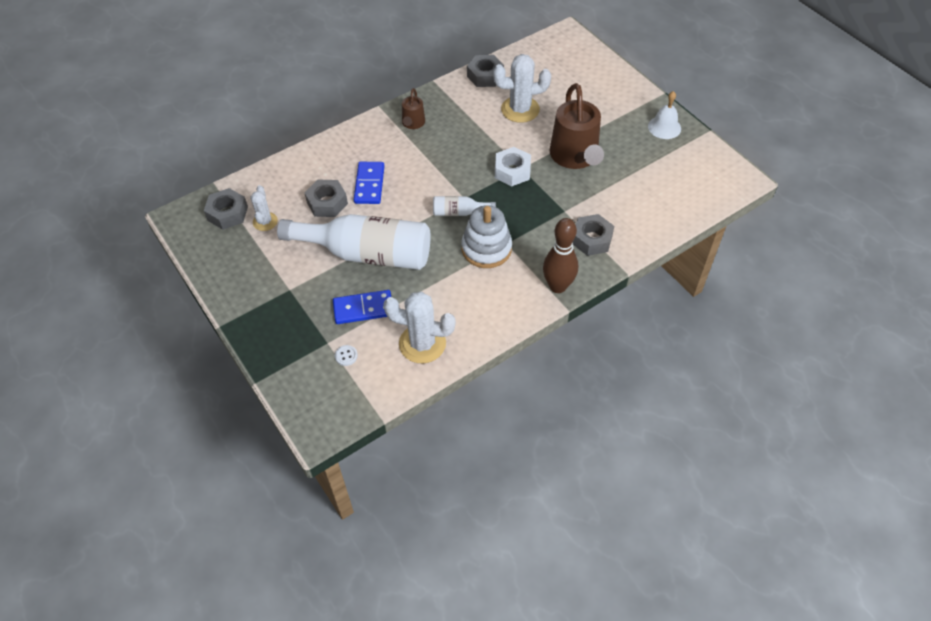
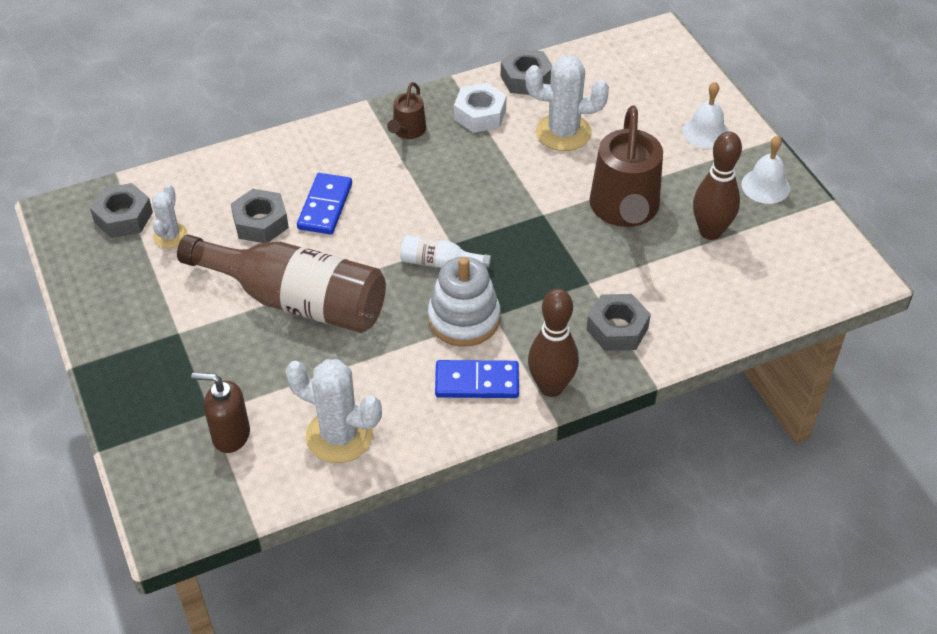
camera: 10 degrees right, 5 degrees down
(346, 356) = (230, 435): white button -> brown soap dispenser
(363, 309) = (271, 375): blue domino -> blue domino (477, 382)
(367, 254) = (297, 300): white bottle -> brown bottle
(512, 171) = (529, 217): white nut -> white nut (480, 114)
(615, 96) = (706, 132): none -> white bell
(636, 163) = (710, 231): none -> brown bowling pin

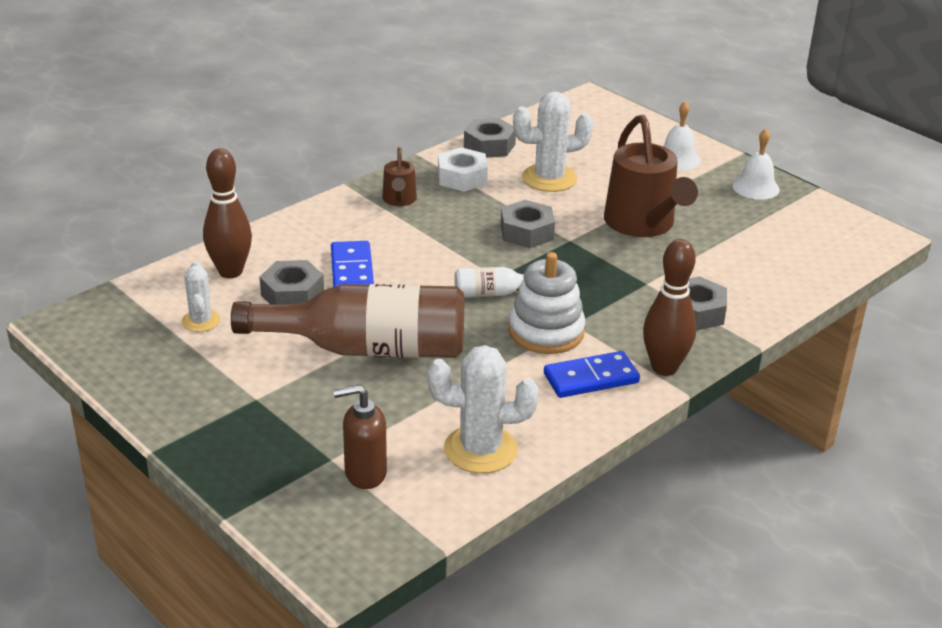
camera: 20 degrees left, 15 degrees down
(123, 217) = (139, 315): grey nut -> grey nut (526, 232)
(710, 231) = (730, 227): brown bowling pin -> brown bowling pin (230, 272)

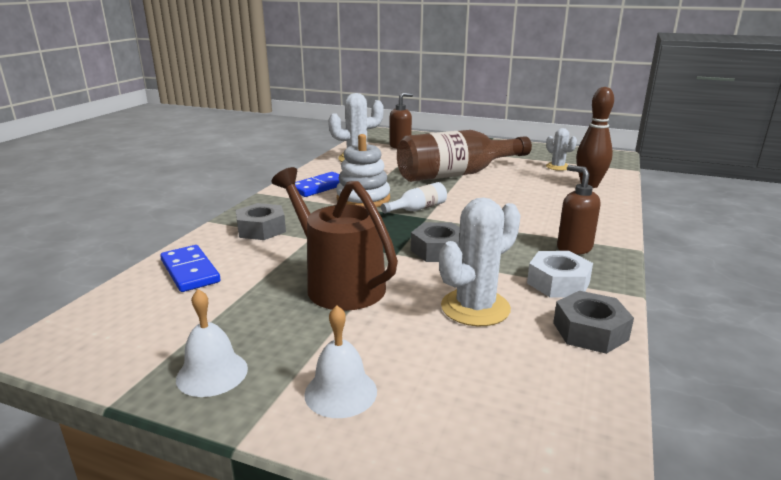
camera: 155 degrees right, 10 degrees down
(292, 294) = (536, 184): grey nut -> none
(352, 270) = (524, 200): blue domino -> blue domino (190, 271)
(399, 200) = (574, 248): brown watering can -> brown soap dispenser
(664, 368) = (275, 199): brown bowling pin -> none

